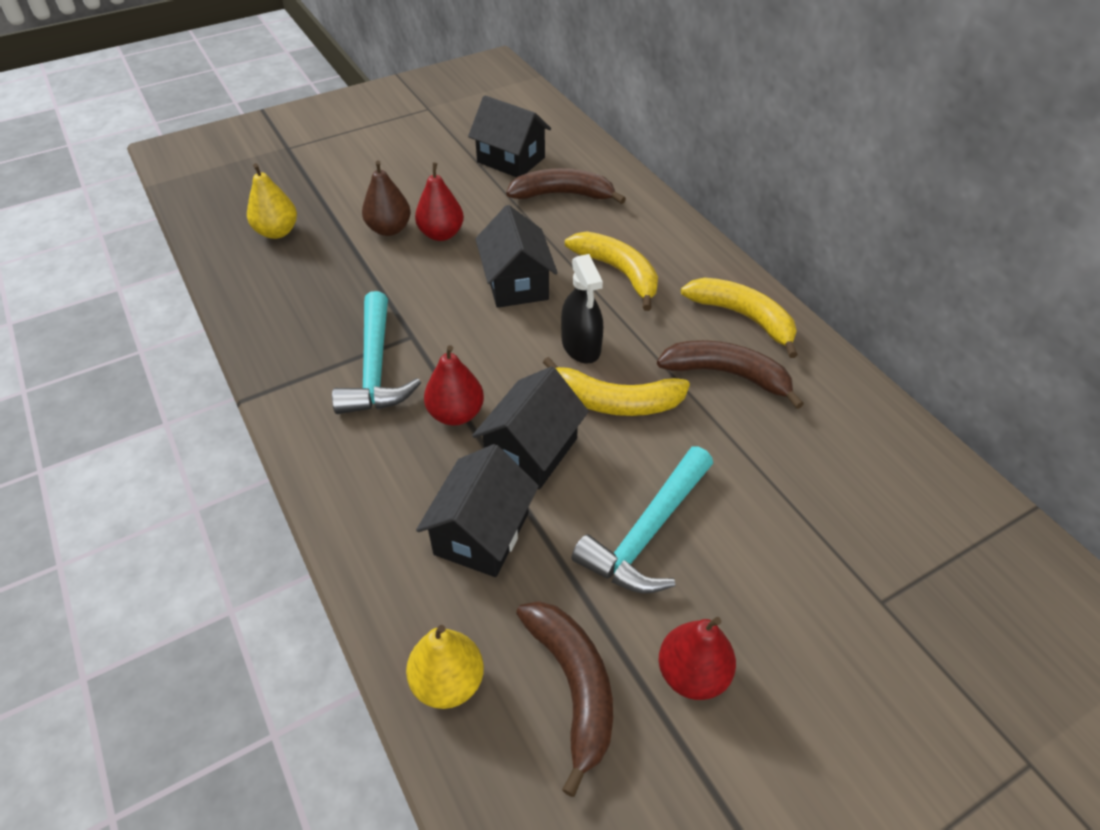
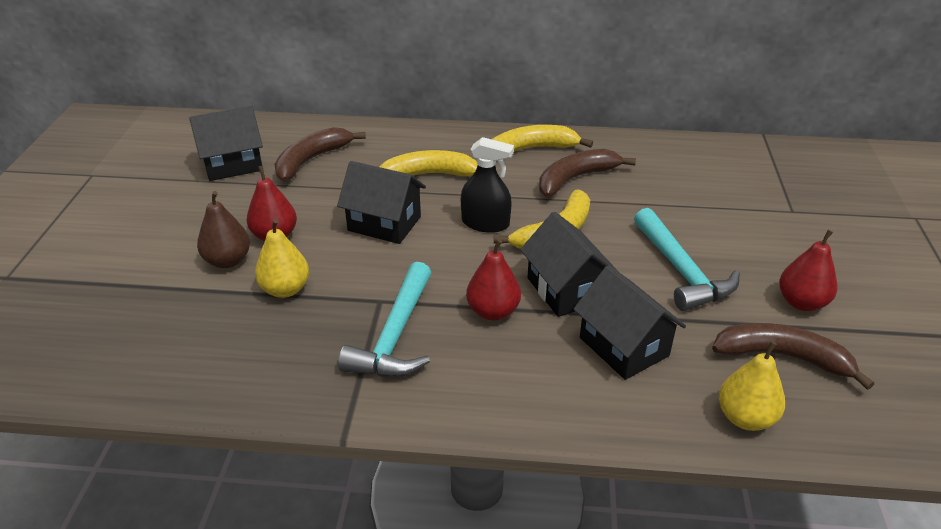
camera: 55 degrees left, 10 degrees down
(277, 232) = (131, 330): yellow pear -> yellow pear (285, 289)
(375, 368) = (395, 336): turquoise hammer -> turquoise hammer turned 75 degrees clockwise

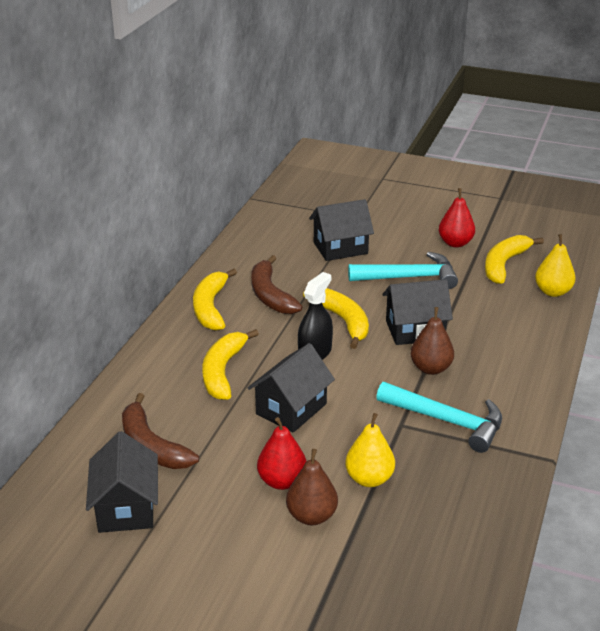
camera: 75 degrees left, 5 degrees down
(493, 311) = (431, 368): red pear -> brown pear
(623, 346) = (482, 319): black house -> black house (340, 248)
(782, 357) = (504, 264): brown banana -> yellow banana

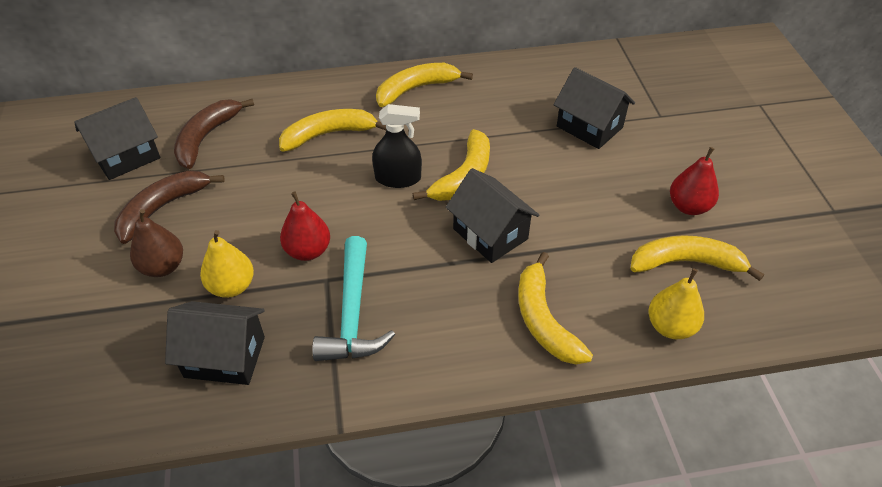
camera: 60 degrees right, 15 degrees up
(270, 295) = (466, 115): brown banana -> brown banana (162, 208)
(282, 481) = (200, 230): red pear -> red pear (308, 251)
(291, 409) = (303, 196): black house -> black house (225, 357)
(409, 277) = (583, 195): turquoise hammer -> none
(431, 368) = (433, 269): brown pear -> none
(514, 337) = (544, 320): none -> yellow banana

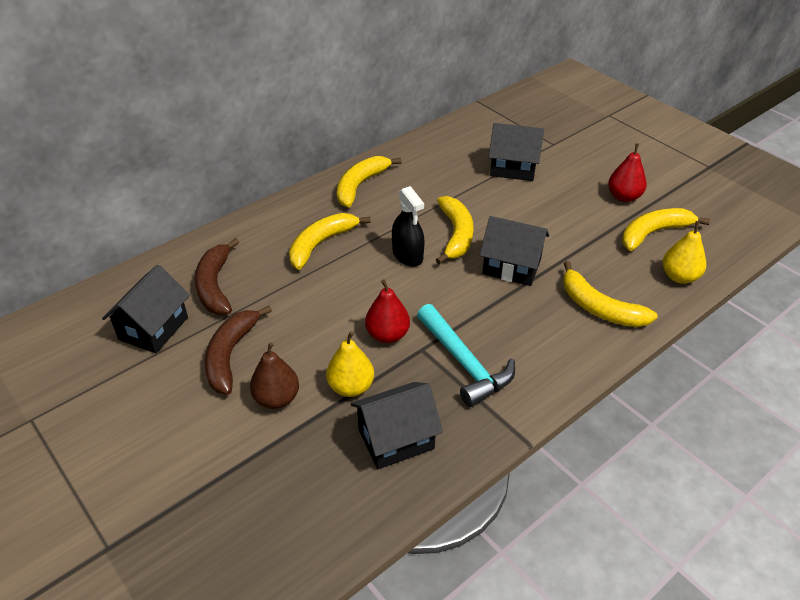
camera: 30 degrees left, 5 degrees down
(398, 178) = (407, 255): black spray bottle -> black spray bottle turned 90 degrees clockwise

